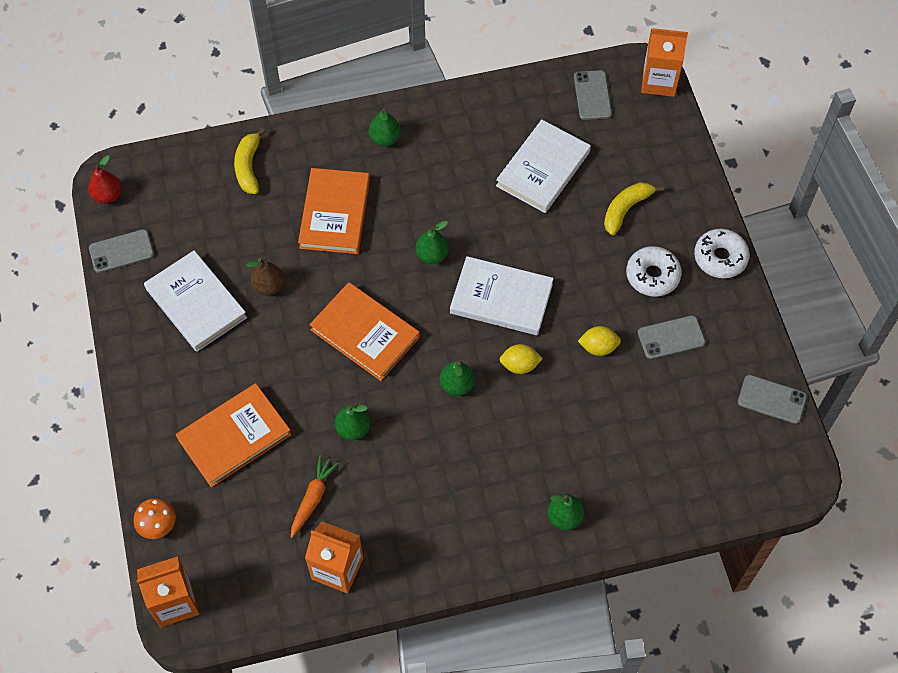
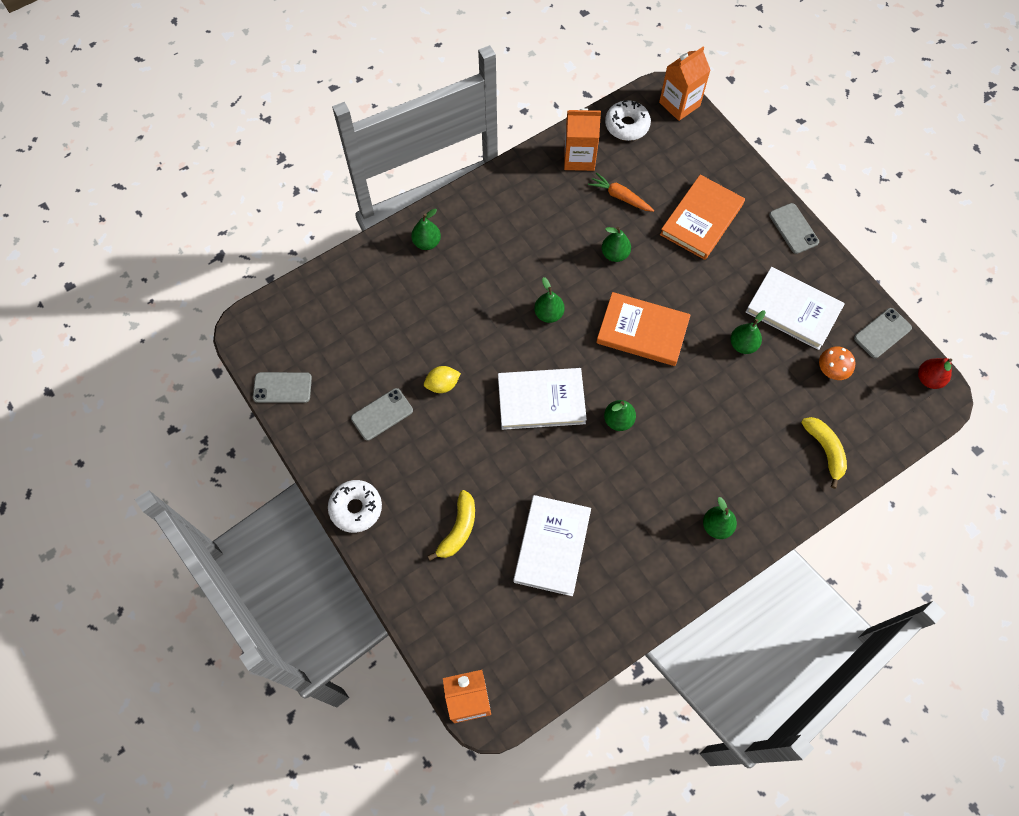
camera: 160 degrees right, 5 degrees up
(157, 524) = (721, 145): orange mushroom -> orange mushroom (832, 370)
(268, 286) = (743, 345): brown pear -> green pear
(313, 498) = (620, 197): orange carrot -> orange carrot turned 120 degrees clockwise
(335, 214) = (722, 431): orange book -> none
(519, 365) = (503, 347): yellow lemon -> none
(592, 95) = (533, 654): grey phone -> grey phone (793, 228)
(652, 275) = (414, 468): white donut -> white donut (627, 125)

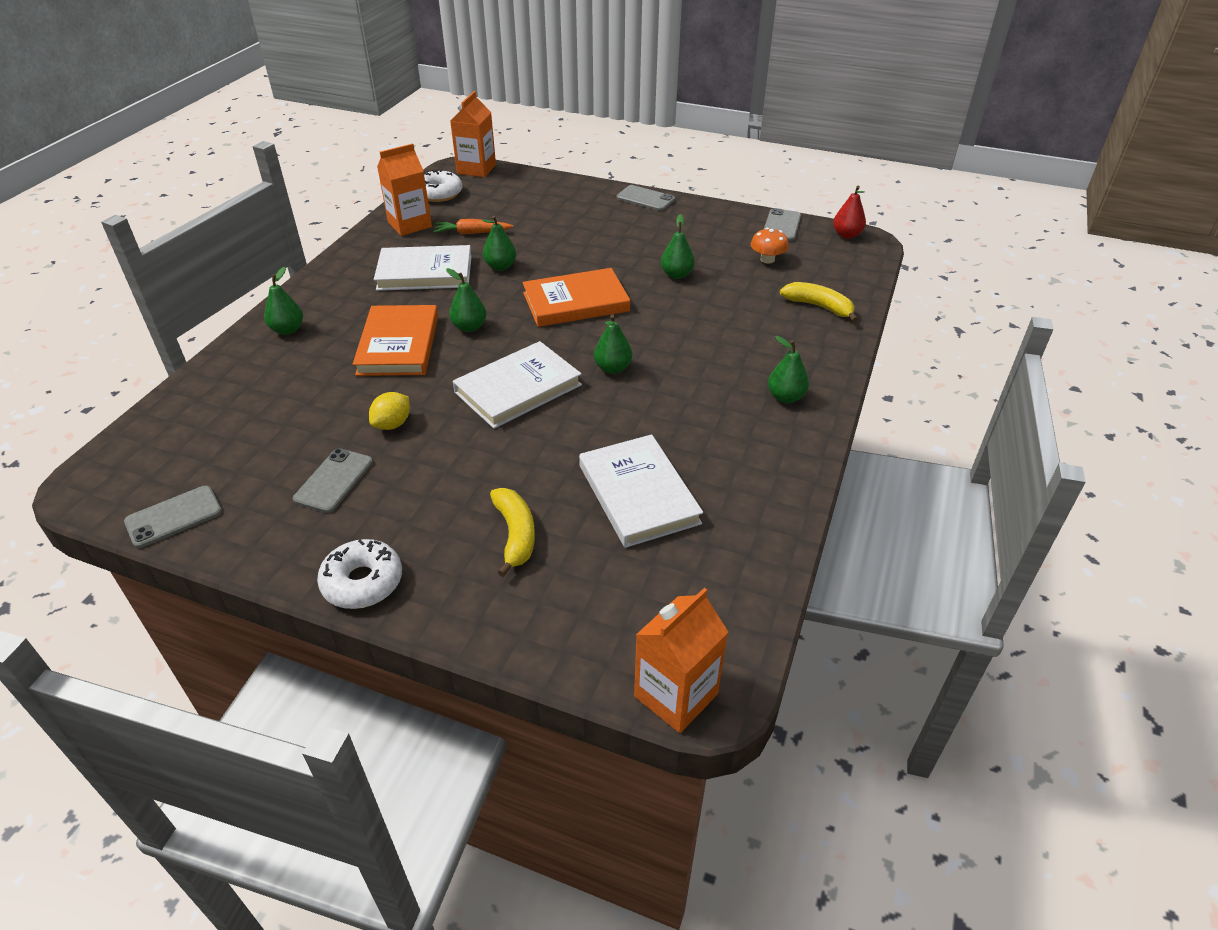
camera: 35 degrees left, 25 degrees down
(701, 219) = (561, 220): orange book -> orange book (398, 345)
(793, 310) = (696, 240): white book -> white book (425, 272)

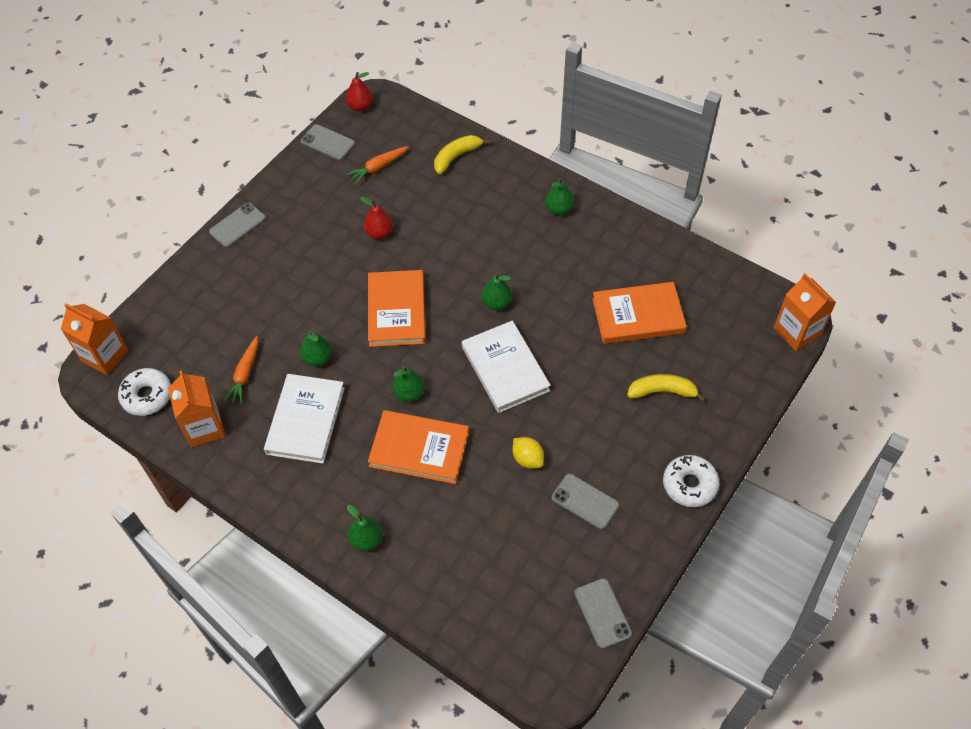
camera: 75 degrees left, 15 degrees up
(638, 494) = (638, 316): white book -> orange book
(676, 275) = (379, 233): green pear -> red pear
(767, 259) = (378, 168): orange mushroom -> orange carrot

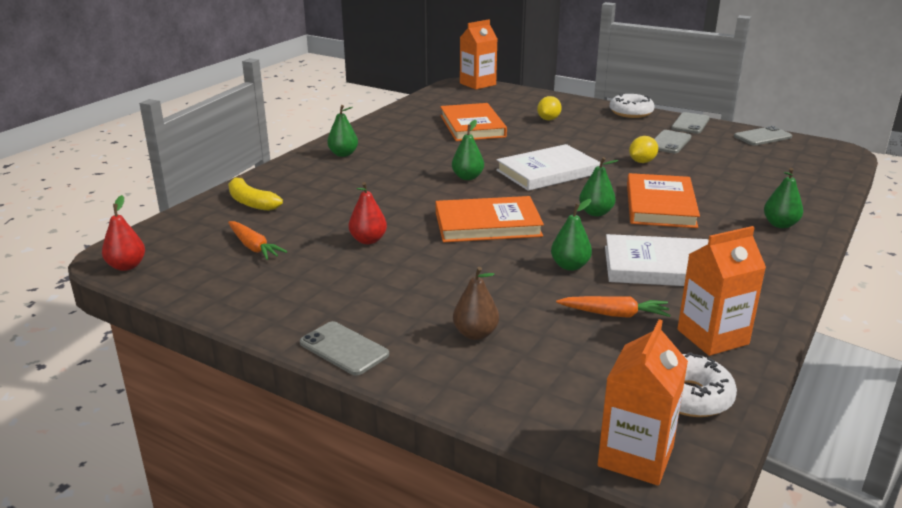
camera: 95 degrees left, 30 degrees down
(238, 292) = (475, 334): none -> brown pear
(328, 142) = (190, 286): grey phone -> grey phone (690, 123)
(662, 391) = (548, 119): yellow banana -> yellow lemon

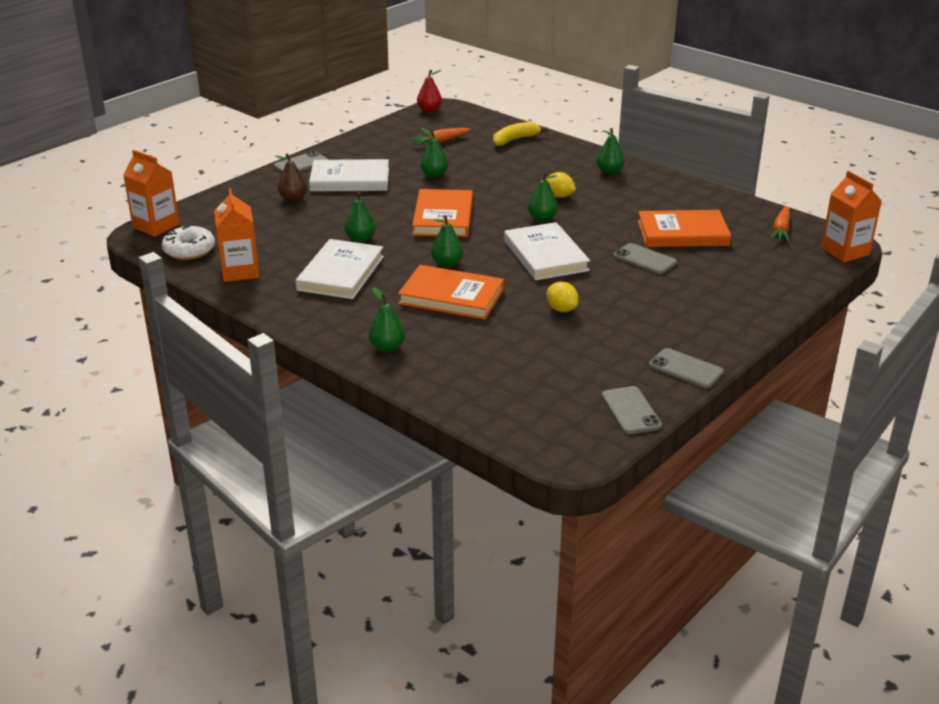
camera: 100 degrees right, 5 degrees up
(368, 240) = (434, 175): red pear -> green pear
(397, 297) = (350, 180): none -> white book
(548, 119) = (704, 278): yellow lemon -> yellow lemon (559, 196)
(614, 314) = (287, 244): orange carrot -> orange carrot (781, 229)
(631, 113) = (730, 335): white donut -> none
(669, 142) = (618, 338): grey phone -> grey phone (644, 259)

